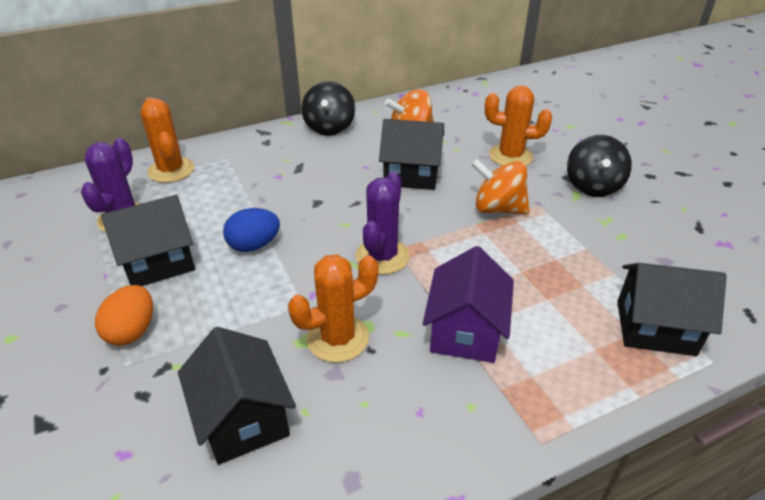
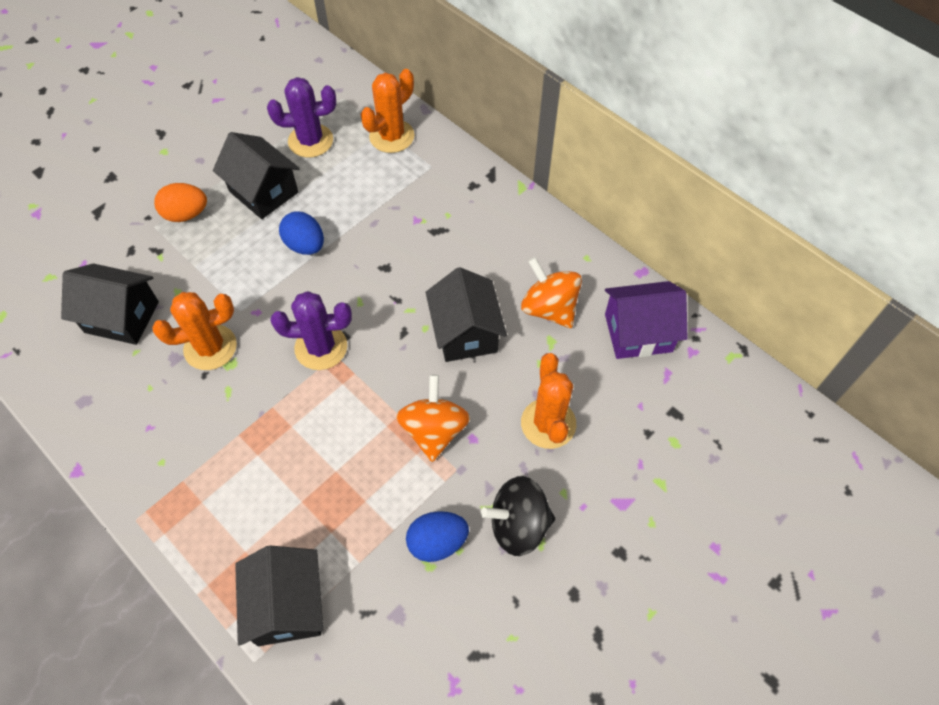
camera: 70 degrees right, 20 degrees up
(243, 418) = (122, 317): black house -> black house turned 60 degrees clockwise
(329, 128) = (527, 228): black spinning top -> none
(337, 338) = (210, 347): orange cactus -> orange cactus turned 60 degrees counterclockwise
(465, 331) = (241, 440): purple house -> purple house (638, 333)
(601, 227) = (437, 542): none -> blue egg

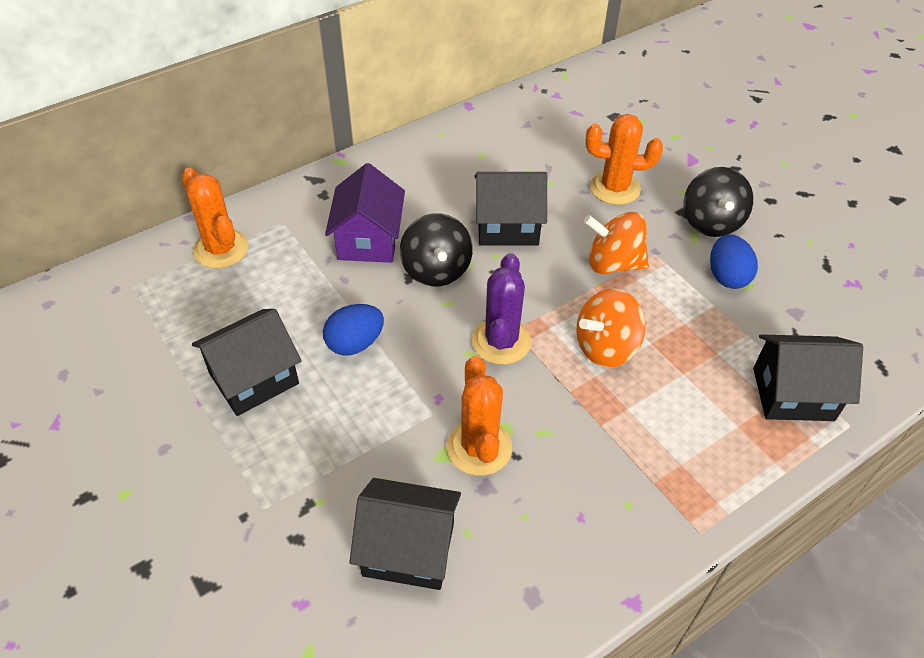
camera: 80 degrees left, 10 degrees down
(122, 317) = (408, 549): black house -> black house turned 75 degrees clockwise
(186, 214) = (257, 468): orange egg -> none
(310, 141) = (190, 324): purple cactus -> none
(397, 285) = (436, 270): none -> black spinning top
(549, 308) = (493, 167): orange spinning top -> orange spinning top (606, 347)
(638, 333) = (532, 120): purple house -> purple house (368, 240)

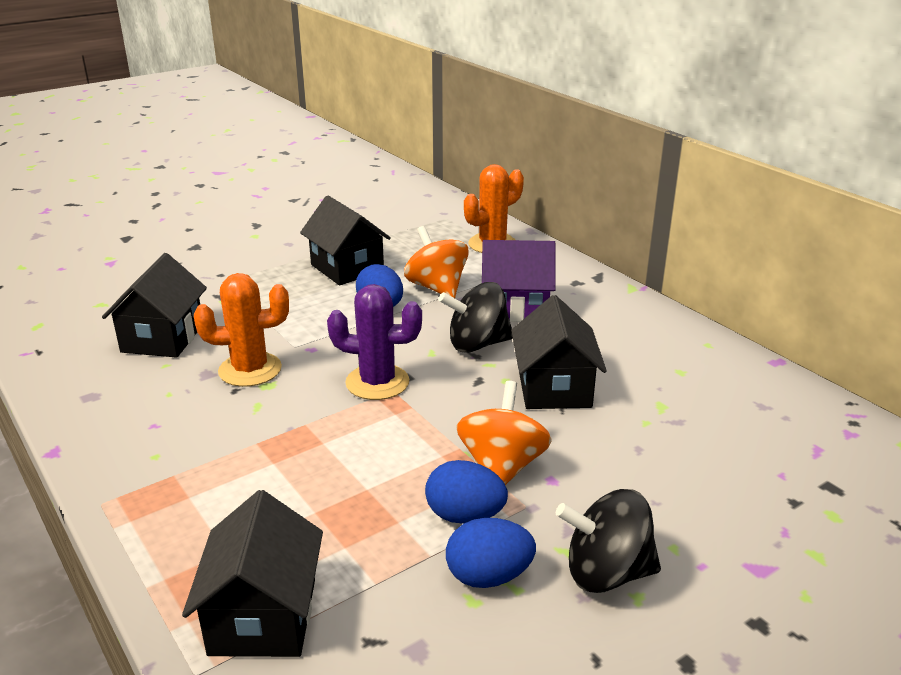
camera: 90 degrees right, 20 degrees down
(606, 347) = (363, 452): orange spinning top -> orange spinning top (437, 288)
(614, 188) = (654, 477): orange cactus -> none
(671, 286) = (465, 516): none -> blue egg

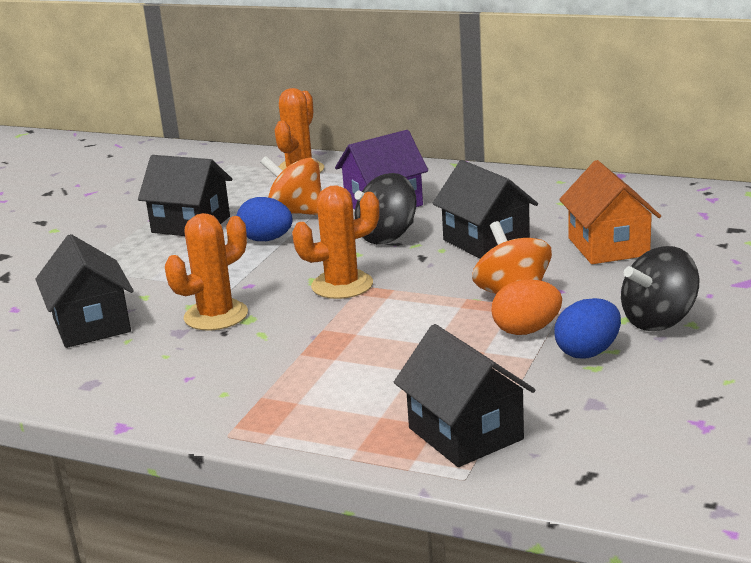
camera: 30 degrees left, 5 degrees down
(377, 382) = (342, 285): purple cactus -> orange cactus
(465, 516) = (526, 330): blue egg -> orange egg
(664, 448) = (608, 247): none -> orange house

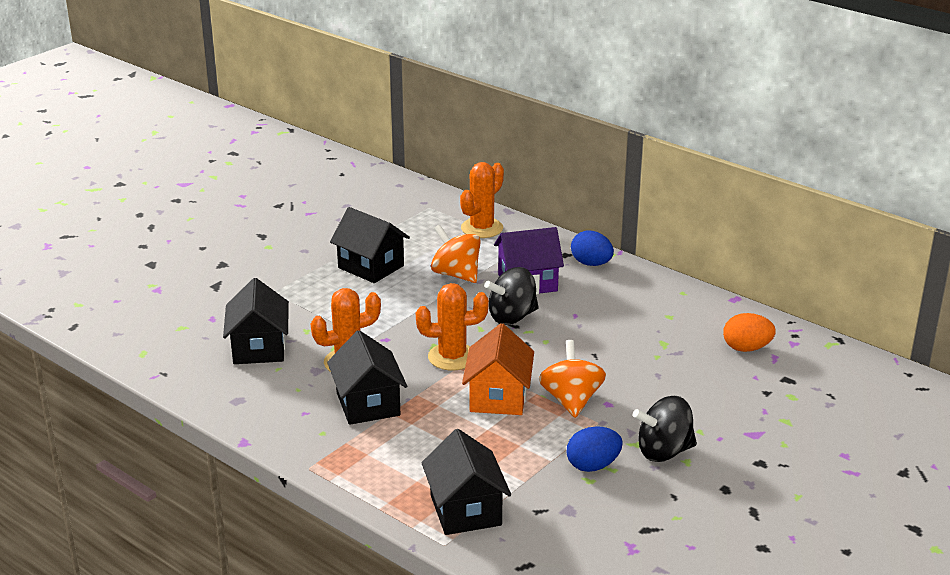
camera: 15 degrees right, 5 degrees up
(266, 240) = (419, 297): blue egg -> blue egg (591, 264)
(486, 242) = (584, 342): black house -> black house (368, 404)
(526, 330) = (561, 434): orange egg -> orange egg (746, 348)
(608, 247) = (675, 371): orange house -> orange house (498, 397)

